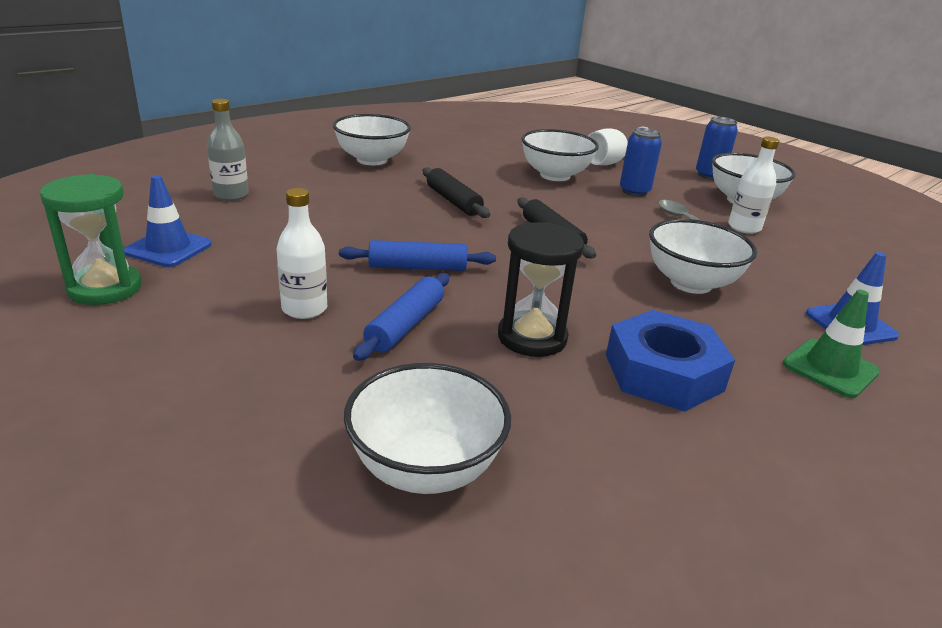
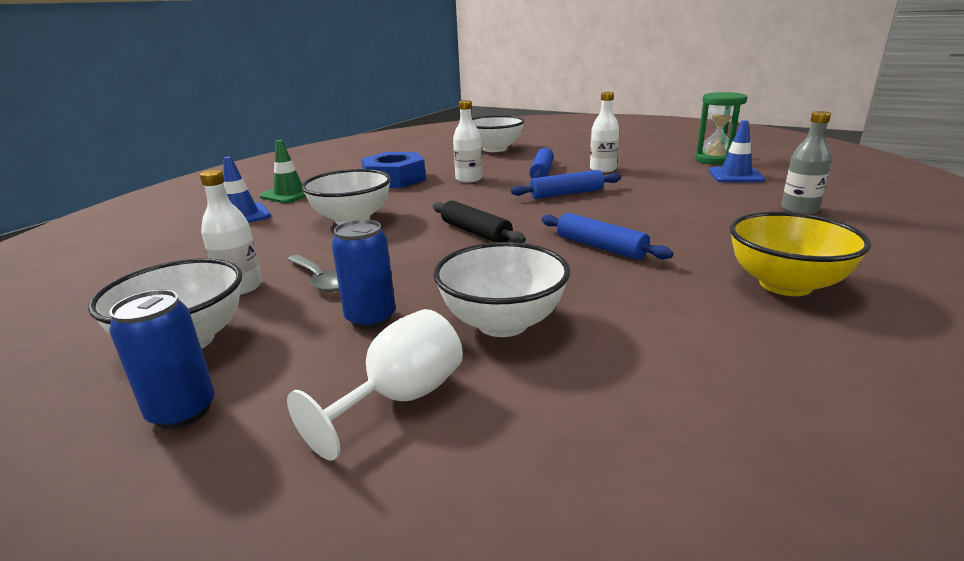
camera: 170 degrees right, 5 degrees down
(372, 160) = (785, 285): white bowl -> yellow bowl
(453, 201) = (600, 247): black rolling pin -> blue rolling pin
(532, 337) = (469, 179): black hourglass -> white bottle

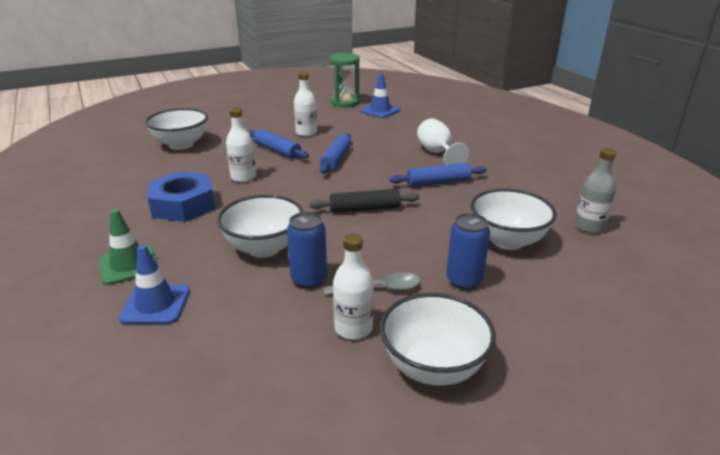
camera: 60 degrees left, 5 degrees up
(182, 411) = (535, 375): blue can -> blue can (309, 279)
(400, 399) = (566, 293): white goblet -> white goblet (437, 153)
(785, 285) = (527, 162): yellow bowl -> none
(799, 210) = (449, 122): grey bottle -> grey bottle (589, 227)

